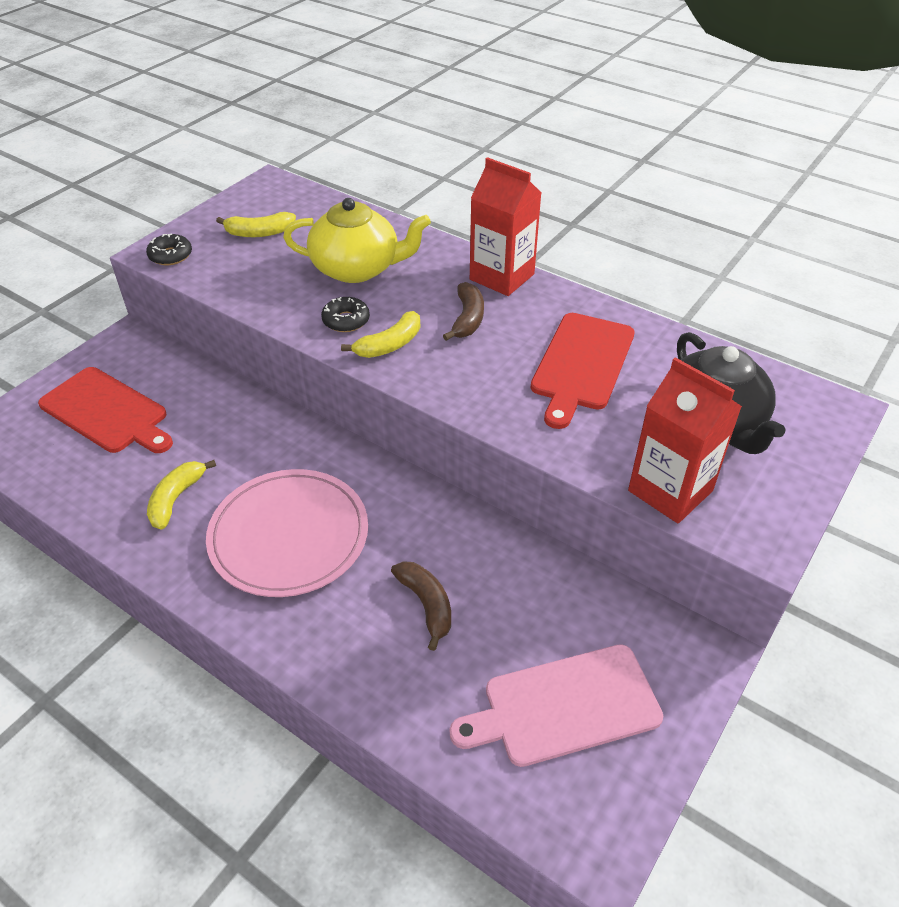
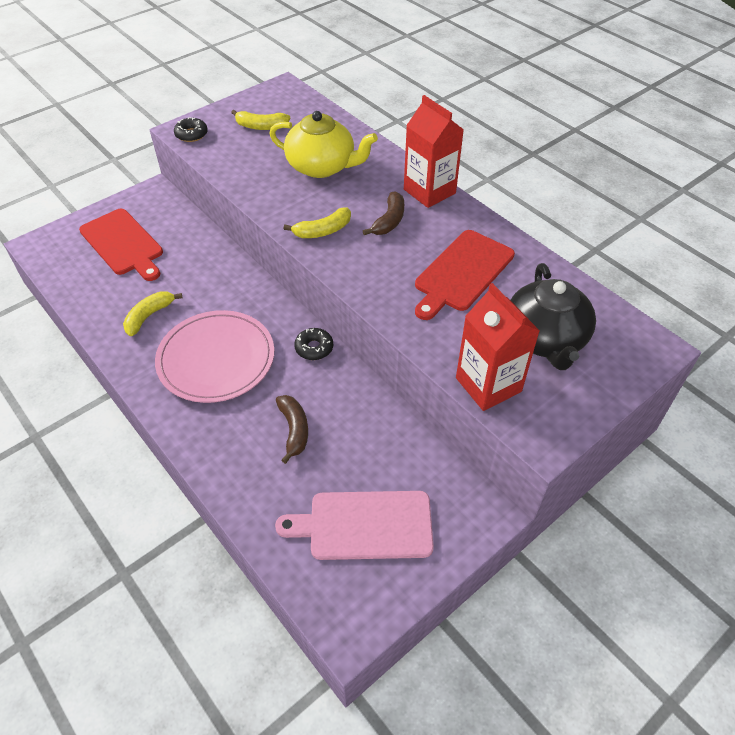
camera: 15 degrees right, 5 degrees up
(346, 320) = (298, 206): black donut -> black donut (314, 348)

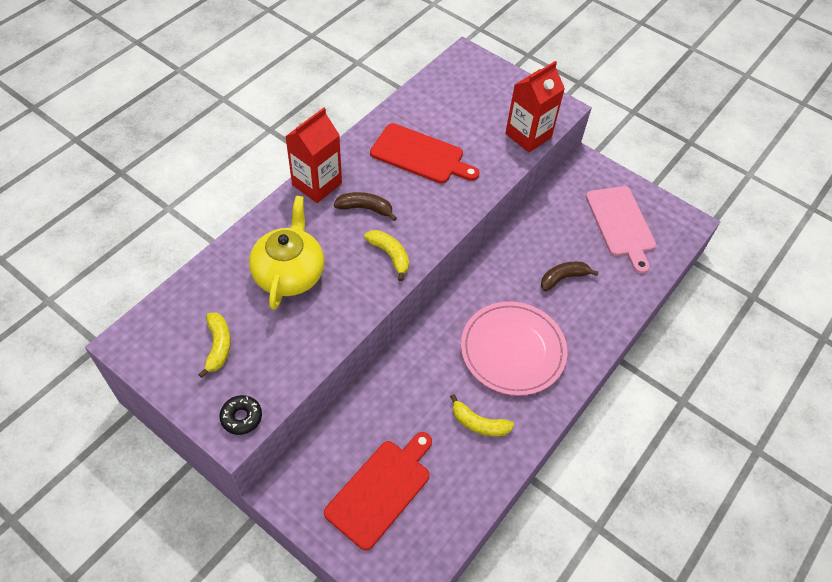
camera: 105 degrees left, 5 degrees up
(314, 348) = (479, 280): black donut -> none
(545, 339) = (476, 107): black teapot -> none

